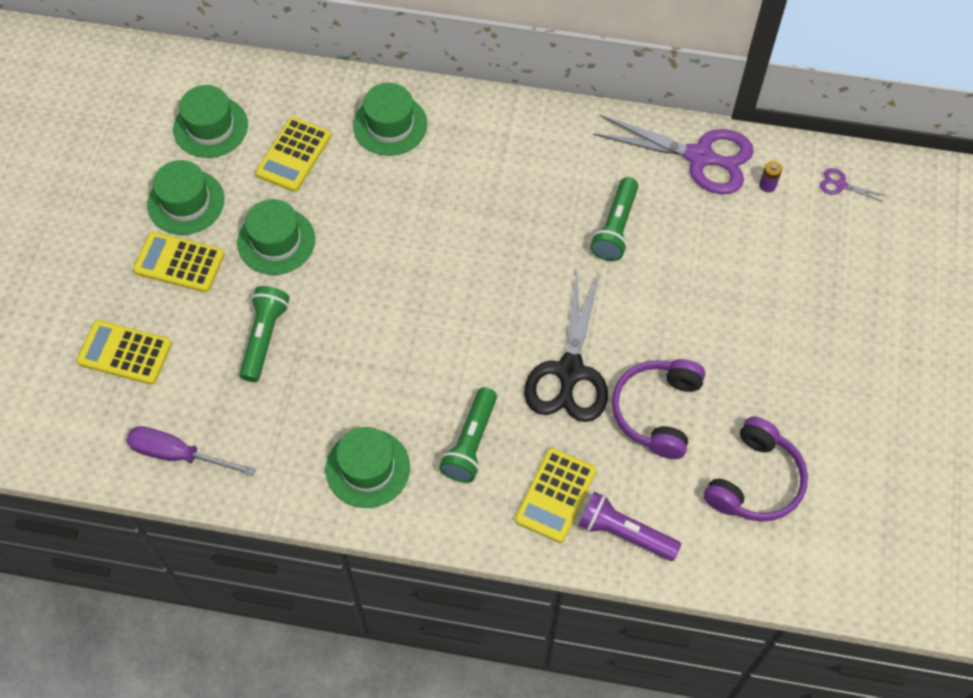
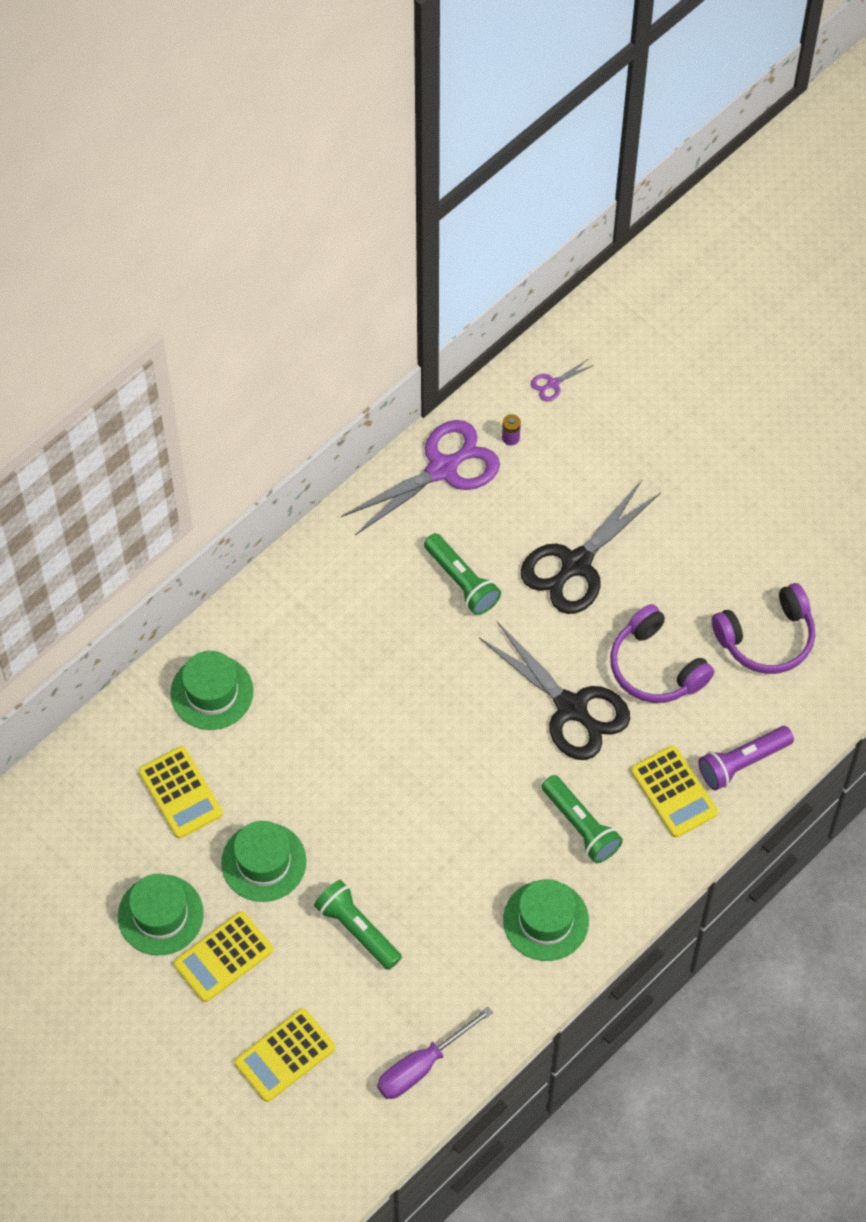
camera: 55 degrees left, 0 degrees up
(210, 127) = (91, 846): green hat -> none
(698, 297) = (576, 564): none -> black scissors
(755, 481) = (767, 638): purple headphones -> purple headphones turned 90 degrees clockwise

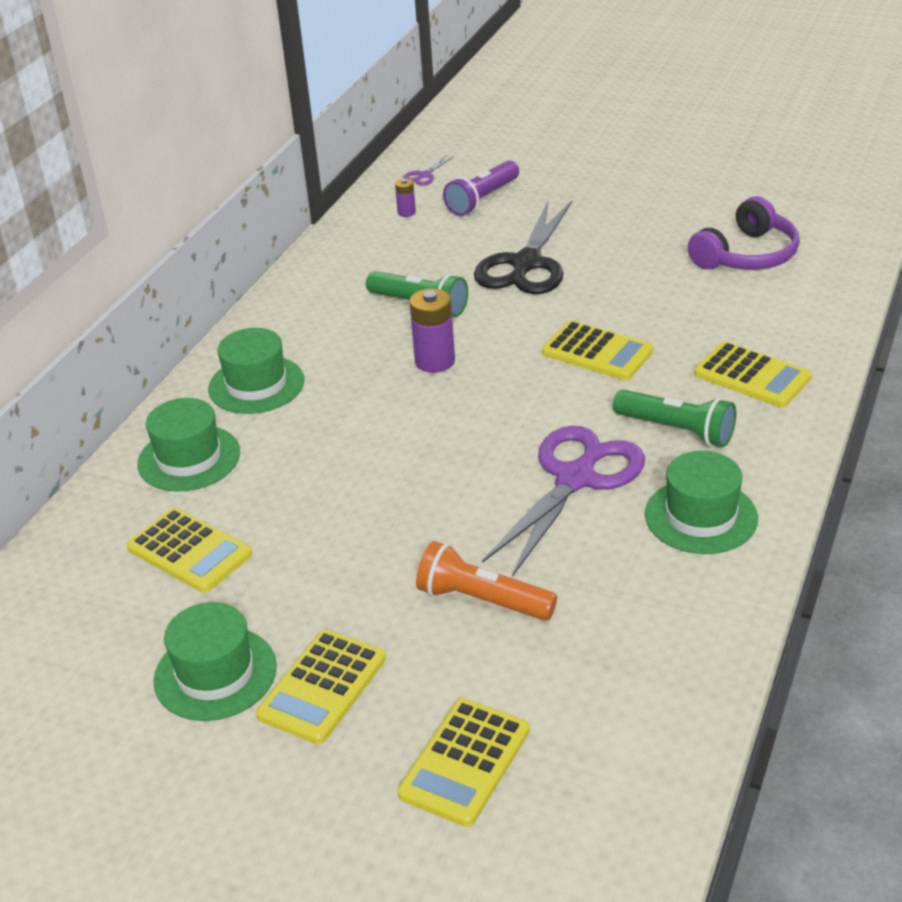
camera: 20 degrees left, 25 degrees down
(263, 862) = (327, 578): green hat -> green hat (256, 385)
(357, 929) = (482, 600): green flashlight -> orange flashlight
(422, 1066) = (655, 705): purple screwdriver -> none
(440, 661) = (435, 361): none -> purple battery
(443, 468) = (353, 245): purple scissors -> purple scissors (576, 478)
(572, 708) = (597, 352): black scissors -> yellow calculator
(655, 667) = (658, 302): purple headphones -> none
(742, 762) = (800, 336): purple flashlight -> purple flashlight (482, 199)

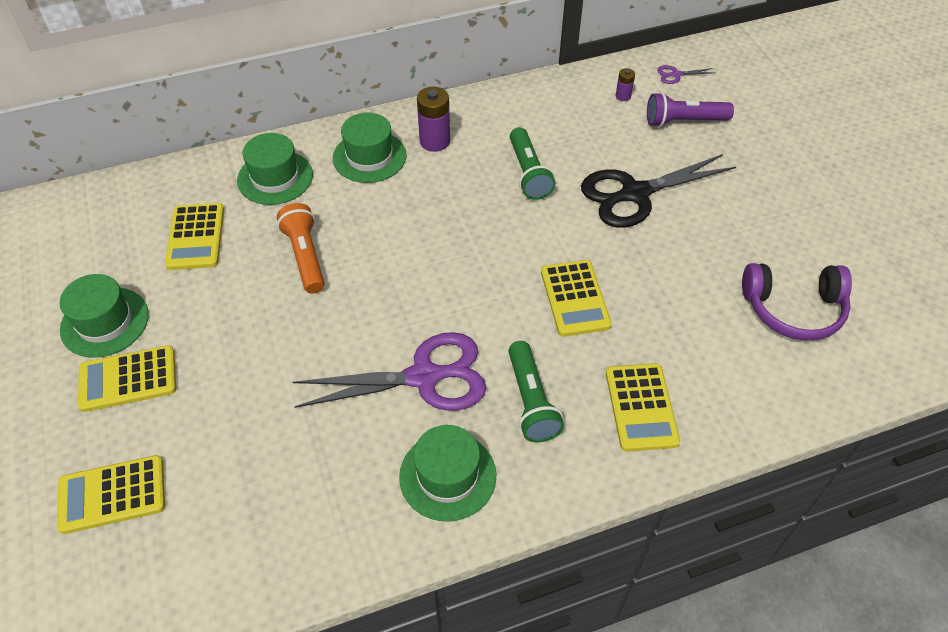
camera: 45 degrees right, 15 degrees up
(435, 361) = (476, 221): purple battery -> purple battery (434, 141)
(482, 600) = (262, 406): orange flashlight -> orange flashlight (305, 256)

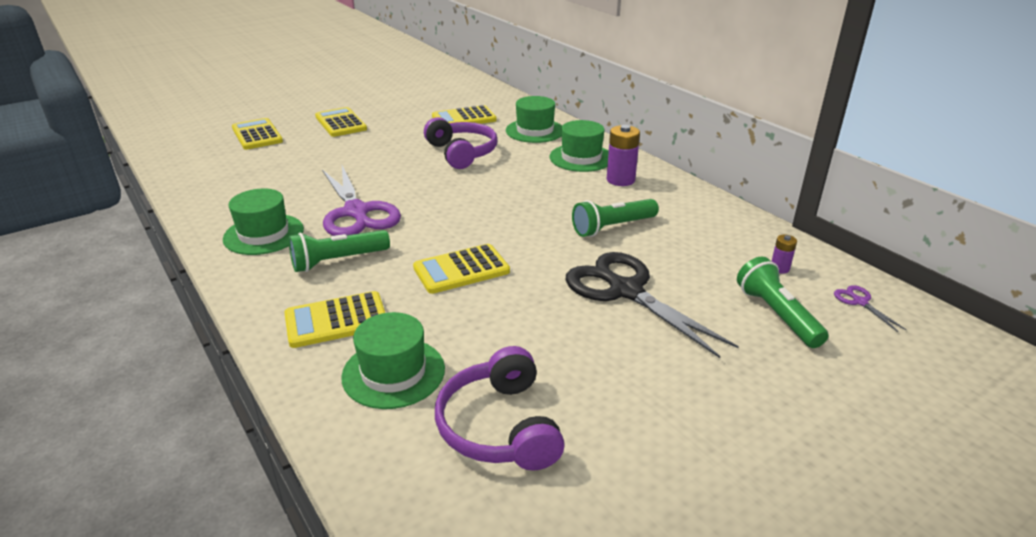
camera: 75 degrees right, 20 degrees down
(105, 322) = (383, 109): green hat -> green hat (393, 373)
(305, 256) = (462, 153): orange flashlight -> purple headphones
(683, 121) = (777, 315): purple flashlight -> green flashlight

